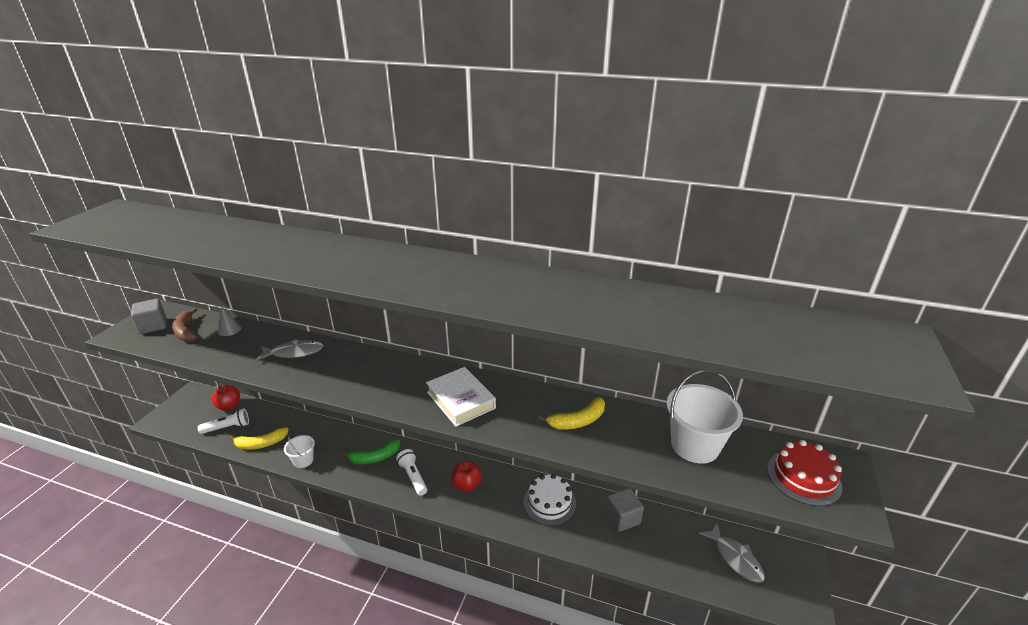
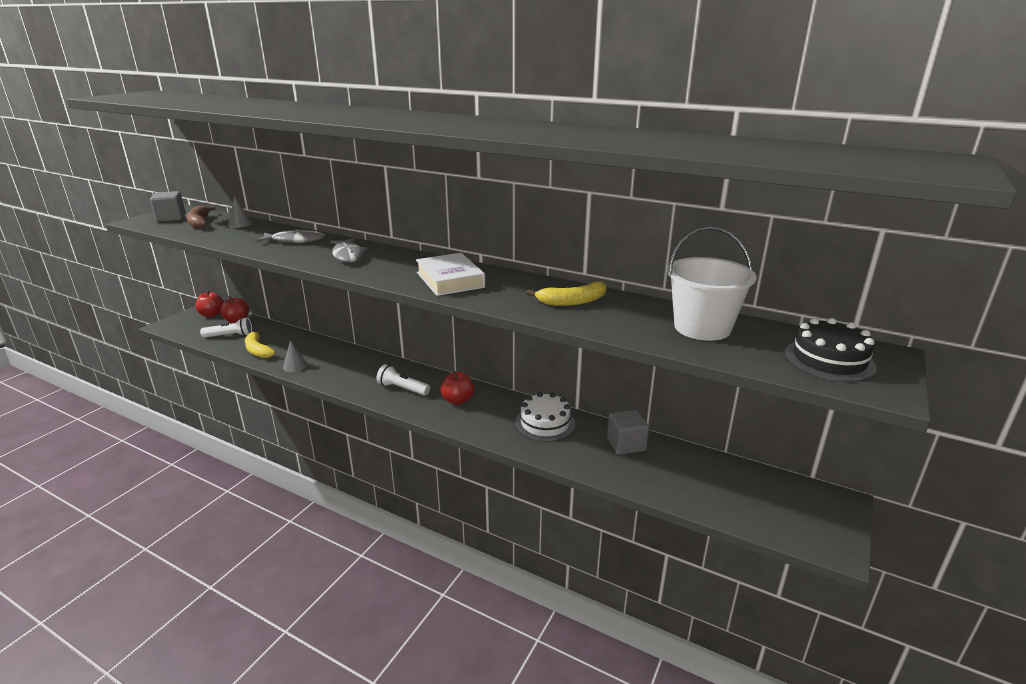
camera: 10 degrees right, 5 degrees down
(201, 400) = (212, 314): none -> red apple
(261, 444) = (258, 350): yellow banana -> yellow banana turned 60 degrees clockwise
(303, 460) = (295, 366): white bucket -> grey cone
(375, 457) = (368, 370): green banana -> none
(413, 477) = (402, 389): white flashlight -> white flashlight turned 45 degrees counterclockwise
(735, 557) = (753, 492): grey fish -> grey fish (348, 255)
(803, 477) = (829, 360): red cake -> black cake

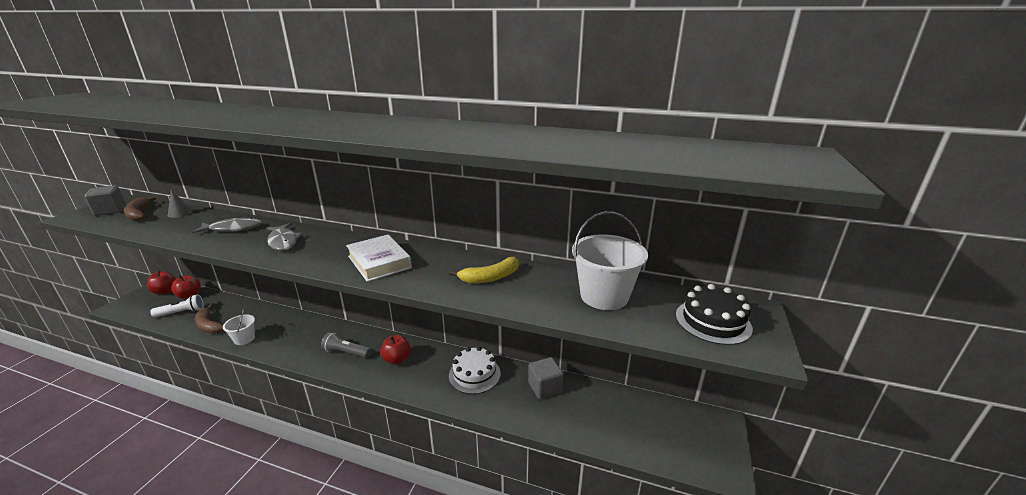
camera: 10 degrees left, 0 degrees up
(258, 350) = (208, 325): yellow banana -> brown banana
(295, 366) = (244, 339): grey cone -> white bucket
(402, 389) = (346, 352): white flashlight -> grey flashlight

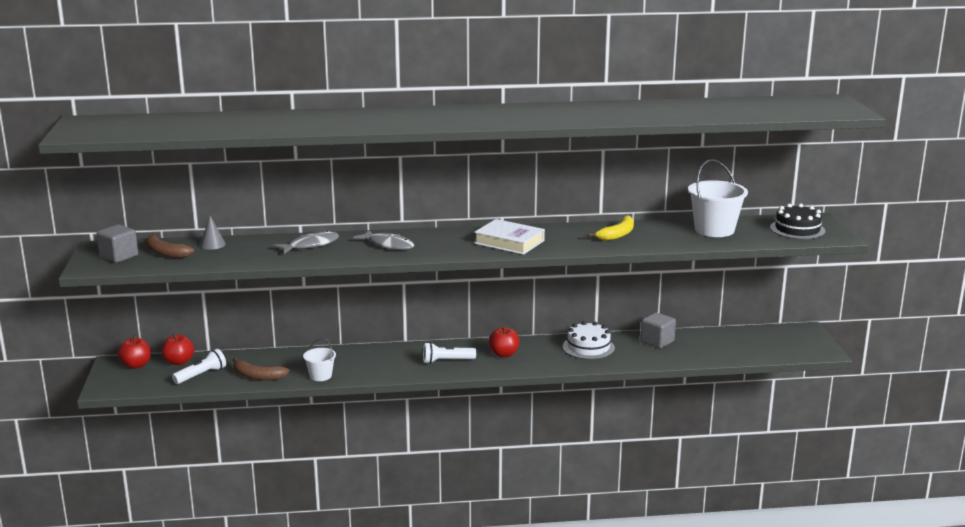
camera: 25 degrees left, 5 degrees down
(346, 352) = (447, 361): grey flashlight -> white flashlight

